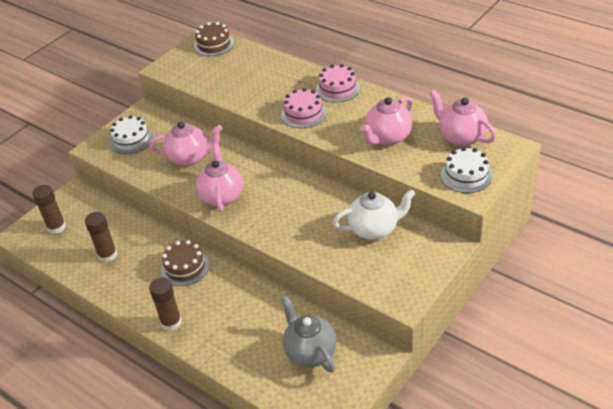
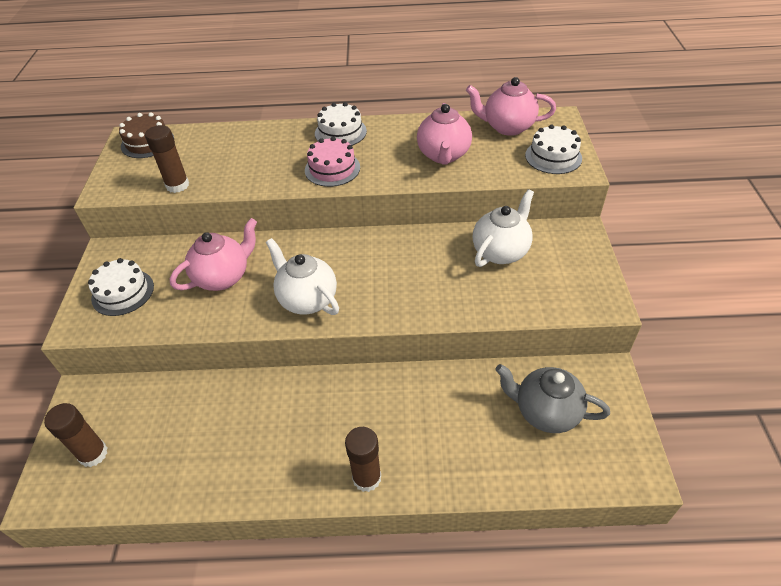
camera: 40 degrees left, 5 degrees up
(107, 255) = (203, 447): brown glue stick -> brown glue stick (177, 185)
(185, 267) = (317, 404): brown cake -> none
(222, 196) = (307, 299): pink teapot -> white teapot
(337, 89) = (340, 132): pink cake -> white cake

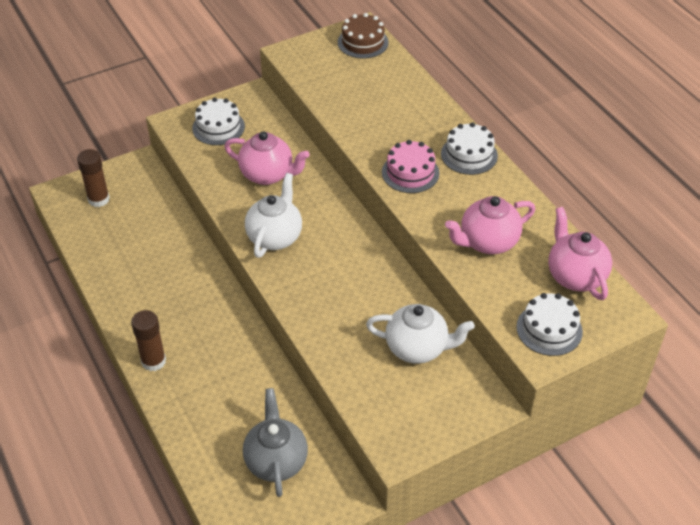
camera: 60 degrees right, 0 degrees up
(177, 185) = (322, 89): brown glue stick -> none

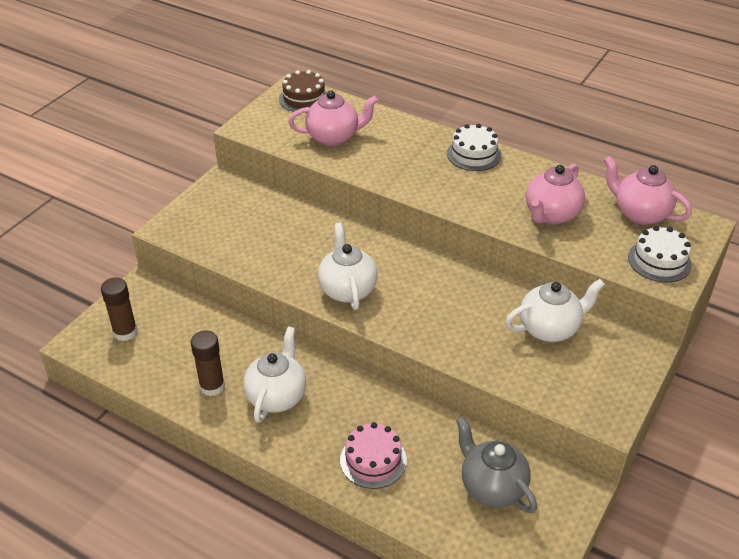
camera: 30 degrees left, 5 degrees down
(153, 361) = (304, 454): brown glue stick -> brown glue stick (212, 386)
(169, 304) = (277, 396): none -> white teapot
(218, 127) = (213, 218): white cake -> none
(268, 175) = (295, 241): pink teapot -> pink teapot (333, 137)
(410, 172) = (439, 185): pink cake -> pink cake (373, 460)

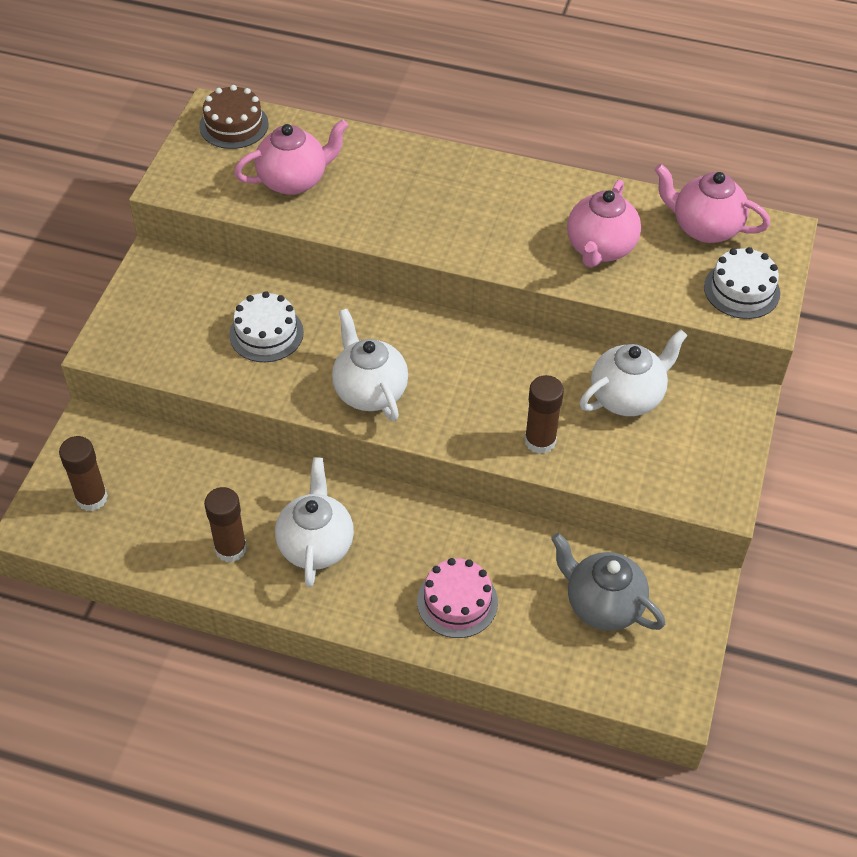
camera: 15 degrees left, 10 degrees up
(469, 347) = (540, 441): none -> brown glue stick
(473, 154) = (481, 176): white cake -> white cake (266, 333)

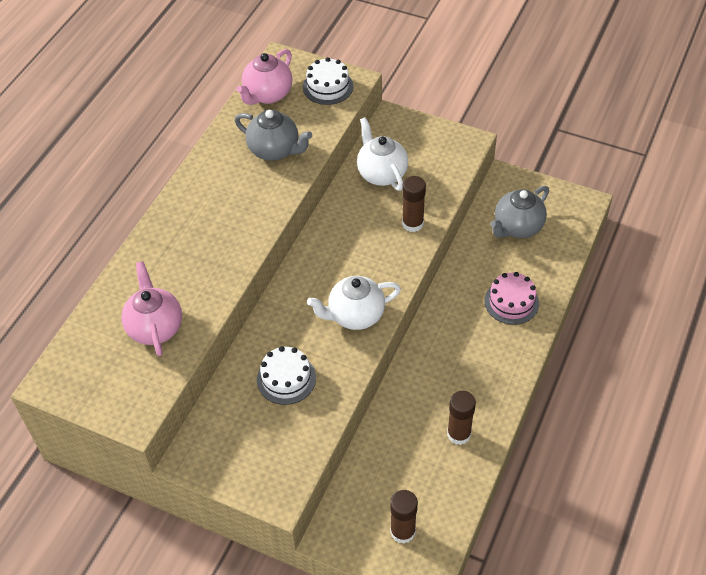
camera: 80 degrees left, 0 degrees up
(234, 125) = (73, 368): brown cake -> none
(316, 545) = (460, 380): white teapot -> none
(600, 248) = (275, 150): pink teapot -> grey teapot

